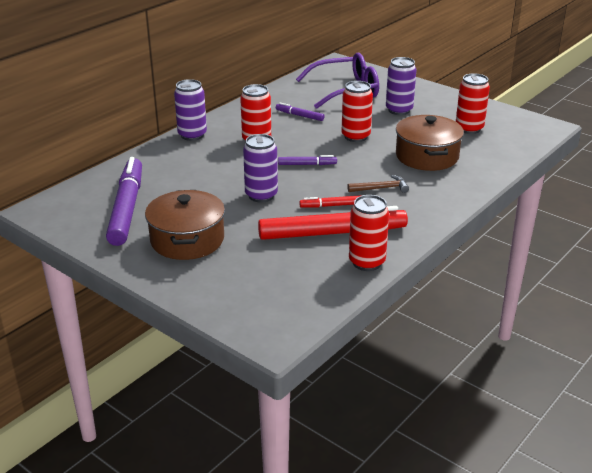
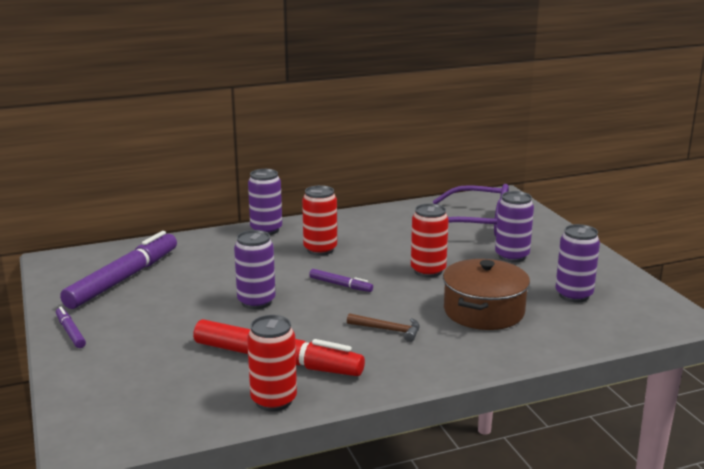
camera: 30 degrees right, 10 degrees down
(187, 240) = (135, 322): brown pot -> none
(299, 115) = (394, 237): purple marker -> purple marker (70, 332)
(331, 206) = (312, 332): red marker -> none
(469, 128) = (573, 295): red can -> purple can

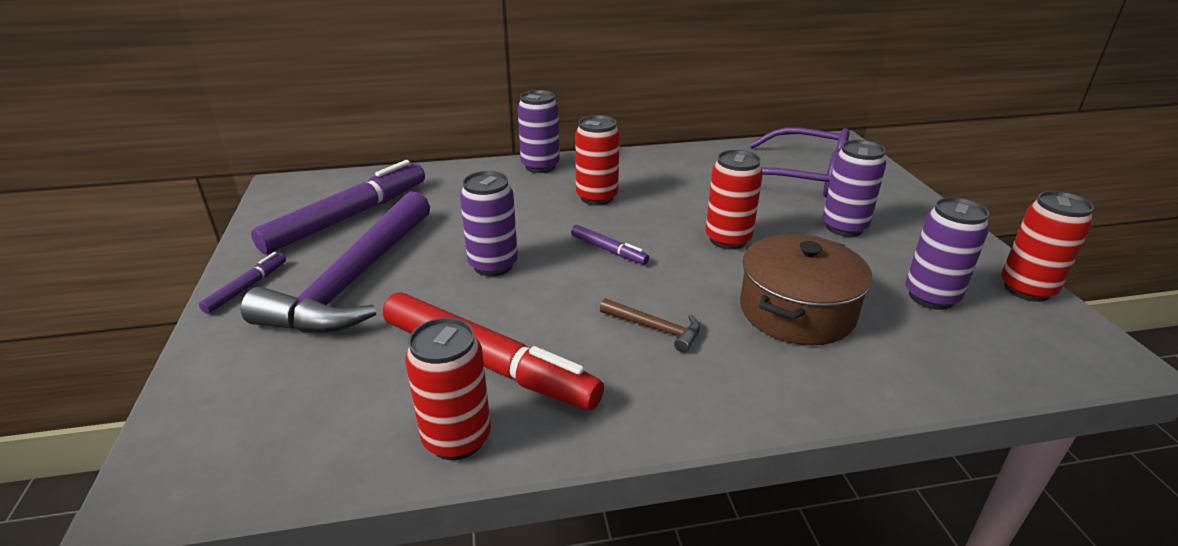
camera: 10 degrees right, 10 degrees up
(70, 332) = (247, 287): purple marker -> purple marker turned 45 degrees clockwise
(153, 320) = (354, 280): none -> purple hammer
(637, 285) = (1027, 289): none -> red can

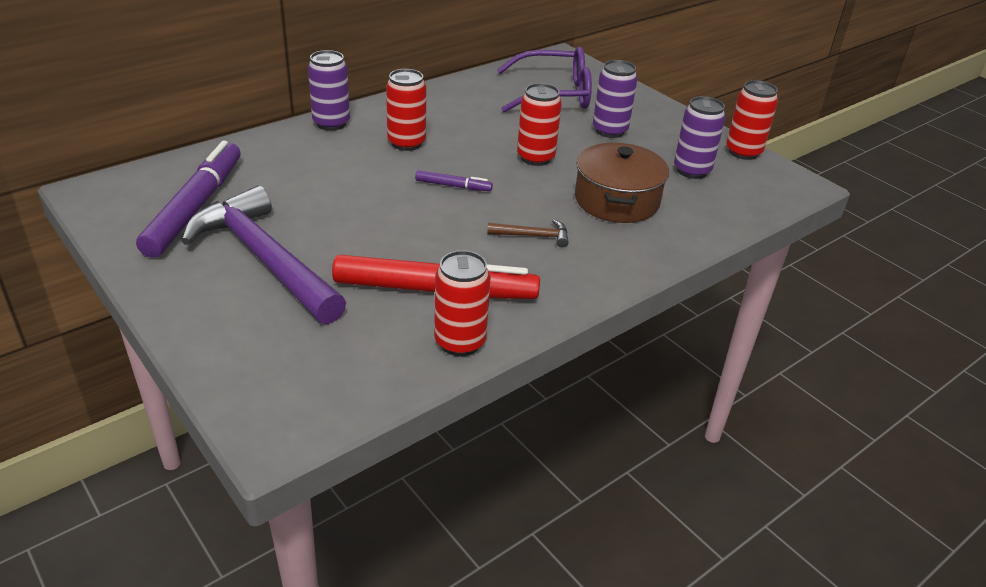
camera: 30 degrees left, 5 degrees up
(247, 287) = (170, 289): purple marker -> none
(354, 280) = (264, 259): purple hammer -> purple hammer turned 150 degrees clockwise
(493, 265) = (372, 219): purple can -> none

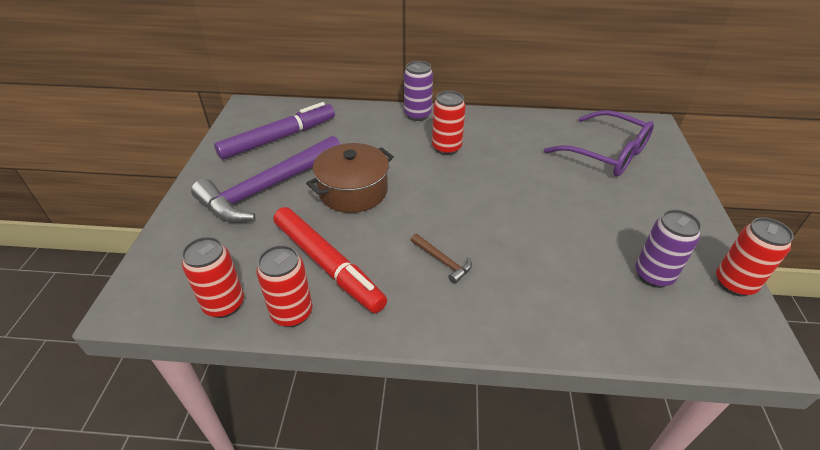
camera: 45 degrees right, 5 degrees up
(264, 259) = (268, 188): purple hammer -> purple hammer turned 135 degrees counterclockwise
(453, 186) = (437, 193): purple marker -> none
(535, 158) = (524, 199): red can -> red can (224, 304)
(609, 131) = (617, 204): purple can -> none
(616, 200) = (546, 267): brown pot -> brown pot (353, 191)

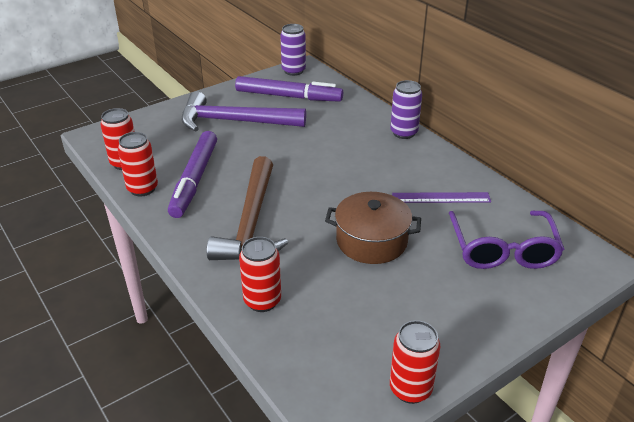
camera: 50 degrees right, 5 degrees down
(327, 264) = (194, 180): red marker -> purple marker
(353, 191) = (274, 152): brown pot -> brown pot (371, 241)
(443, 261) = (251, 223): brown hammer -> brown hammer, size x2.48
(446, 148) = (381, 165): red can -> red can (262, 301)
(520, 145) = (441, 197): none -> purple ruler
(653, 275) = (361, 334): purple can -> purple can (293, 71)

